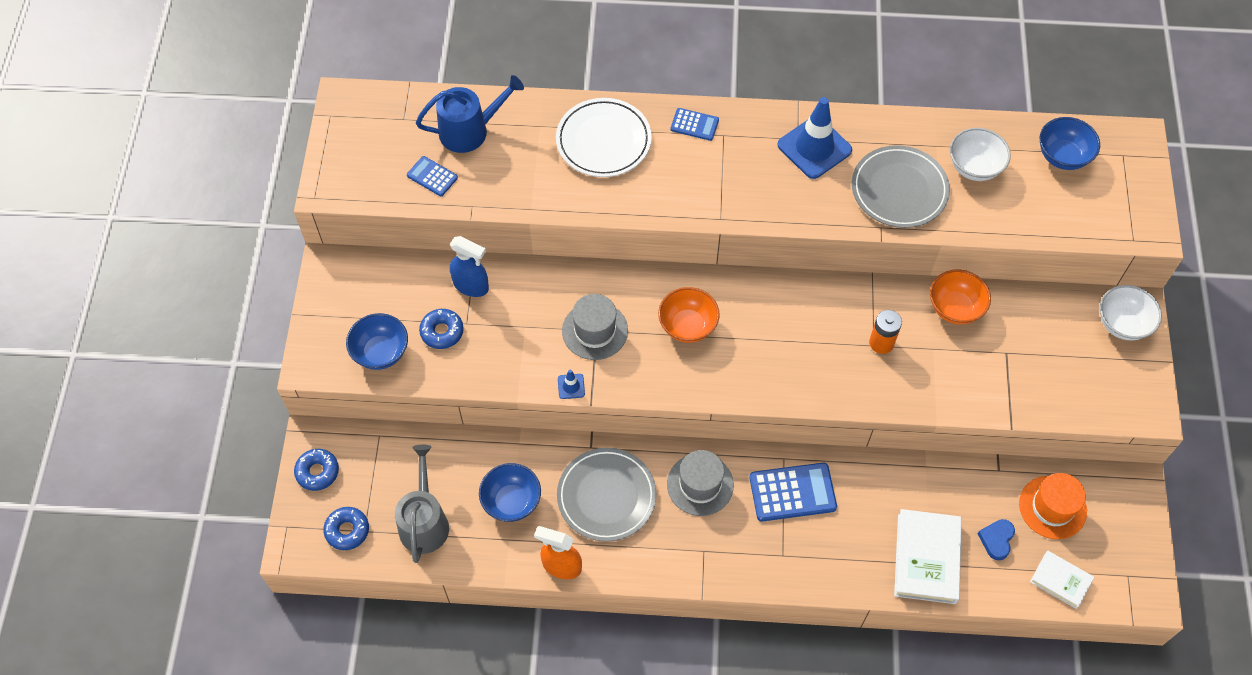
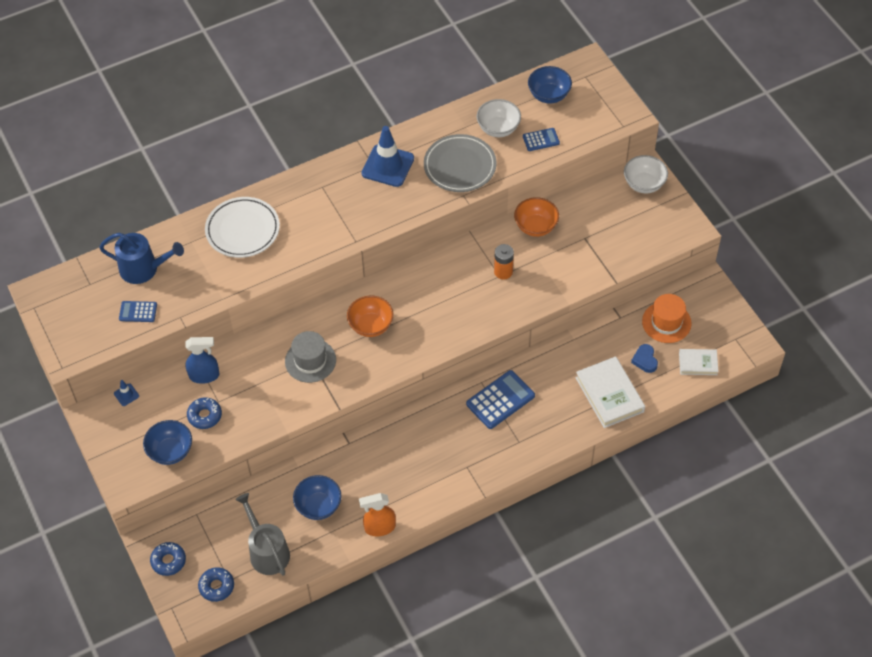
camera: 30 degrees left, 5 degrees down
(469, 131) = (143, 269): blue watering can -> blue watering can turned 60 degrees clockwise
(571, 386) = (318, 404): blue traffic cone -> blue traffic cone (126, 395)
(606, 496) = (380, 468): grey plate -> none
(694, 125) = (298, 189): blue calculator -> blue calculator (541, 140)
(700, 484) = (437, 427): grey hat -> none

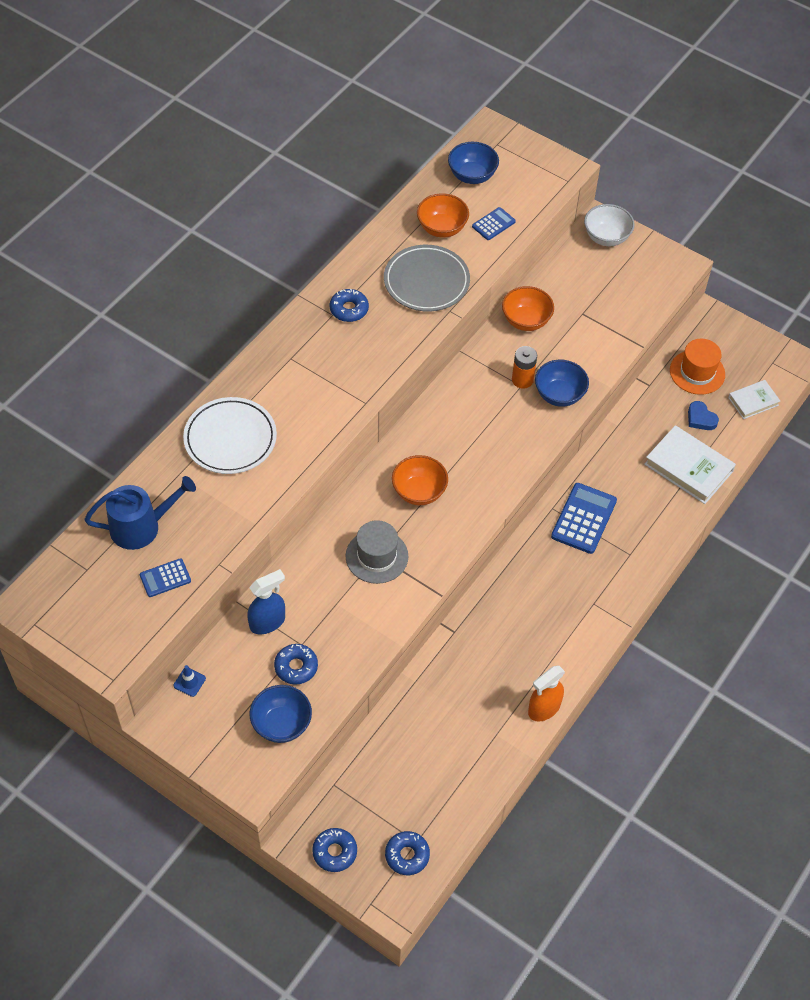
camera: 30 degrees left, 0 degrees up
(267, 551) = (439, 790): grey watering can -> none
(318, 506) = (464, 714): blue bowl -> blue bowl (559, 395)
(388, 166) = (349, 309): blue traffic cone -> blue donut
(498, 128) = (442, 228): white bowl -> orange bowl

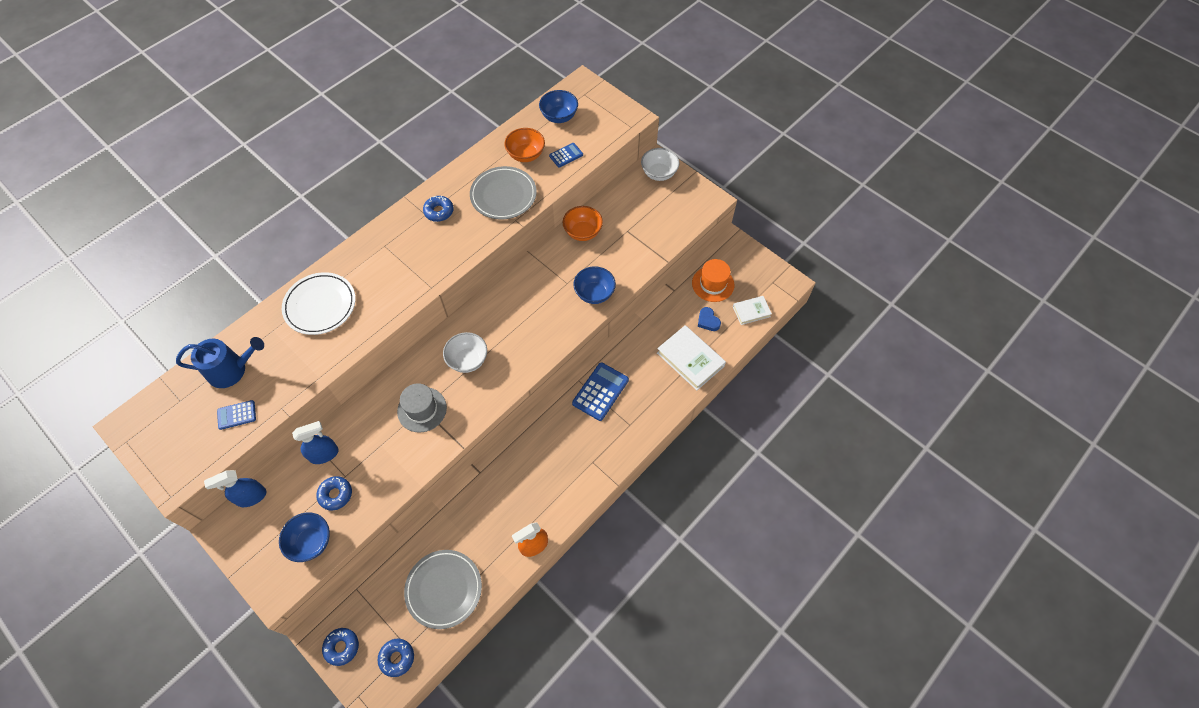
camera: 10 degrees right, 5 degrees up
(189, 682) = (251, 497): blue traffic cone -> blue spray bottle
(419, 492) = (468, 360): orange bowl -> white bowl
(444, 771) = (444, 589): none -> grey plate
(522, 380) = (569, 278): orange battery -> none

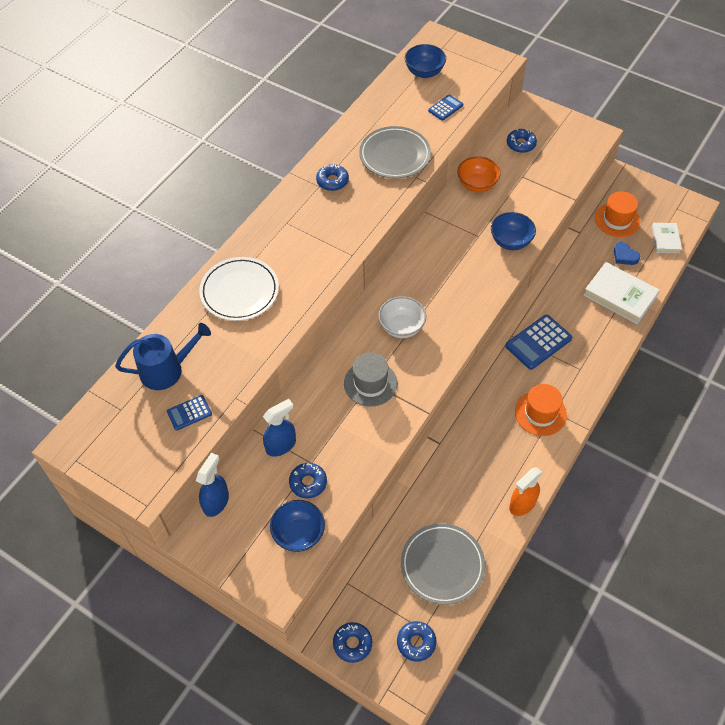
camera: 10 degrees left, 5 degrees down
(251, 497) = (216, 502): blue spray bottle -> blue spray bottle turned 150 degrees clockwise
(526, 155) = (403, 113): orange bowl -> none
(579, 461) = (540, 413): none -> orange hat
(600, 391) = (538, 342): blue calculator -> blue calculator turned 150 degrees counterclockwise
(636, 198) = (521, 144): none -> blue donut
(659, 173) = (535, 117): white bowl -> none
(751, 311) = (665, 240): white book -> white book turned 60 degrees counterclockwise

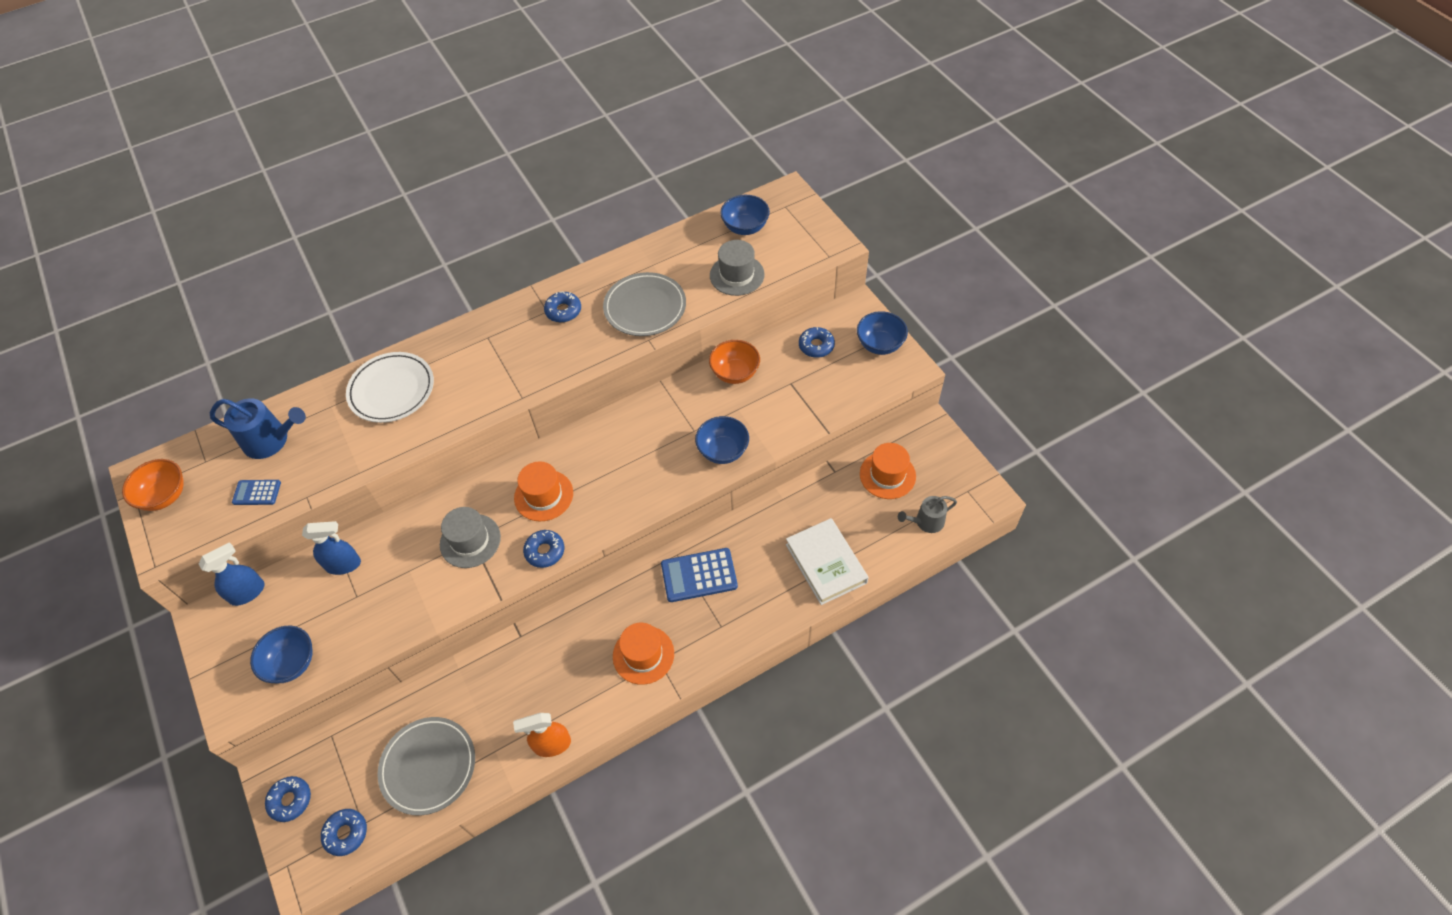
camera: 30 degrees right, 0 degrees up
(107, 450) = (165, 496): none -> orange bowl
(308, 483) = (338, 615): blue donut -> blue donut (545, 551)
(401, 327) = (543, 495): white bowl -> orange hat
(445, 108) = (737, 275): blue calculator -> grey hat
(564, 127) = (880, 344): none -> blue bowl
(624, 256) = (865, 520): blue heart -> none
(665, 240) = (926, 522): white book -> grey watering can

